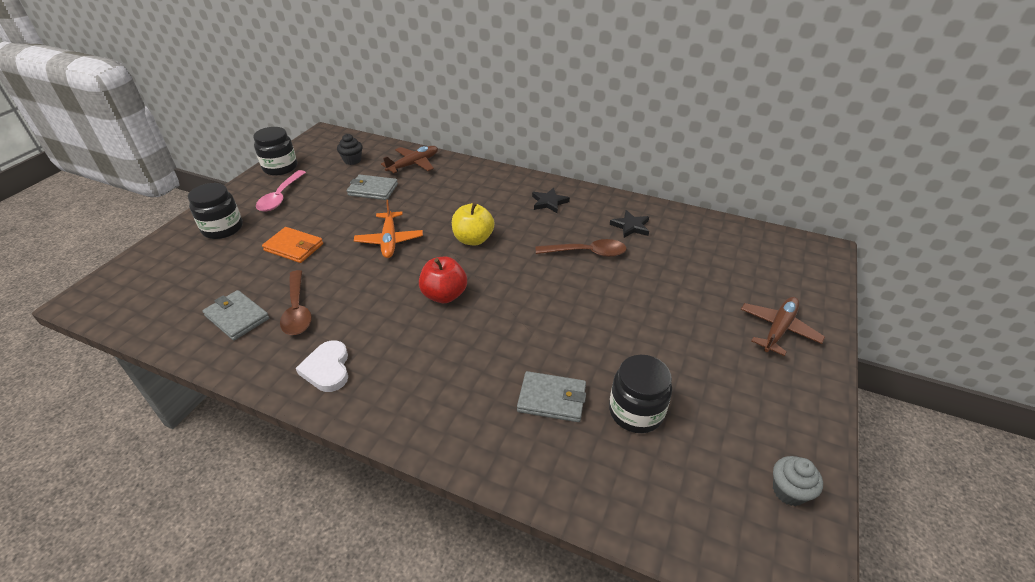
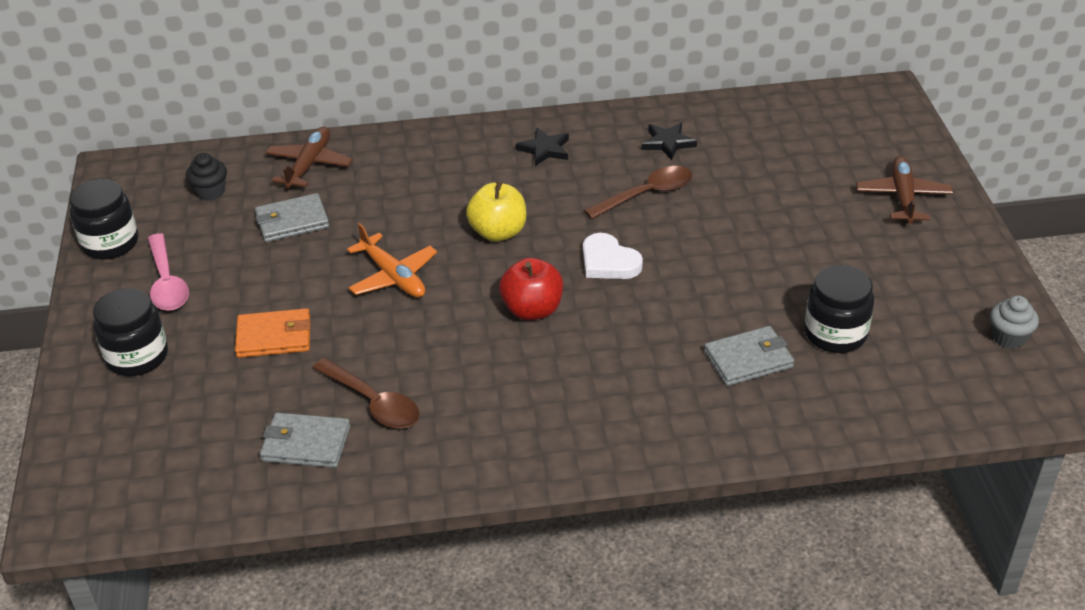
camera: 30 degrees left, 0 degrees up
(327, 369) = (485, 442): white heart -> white heart (608, 262)

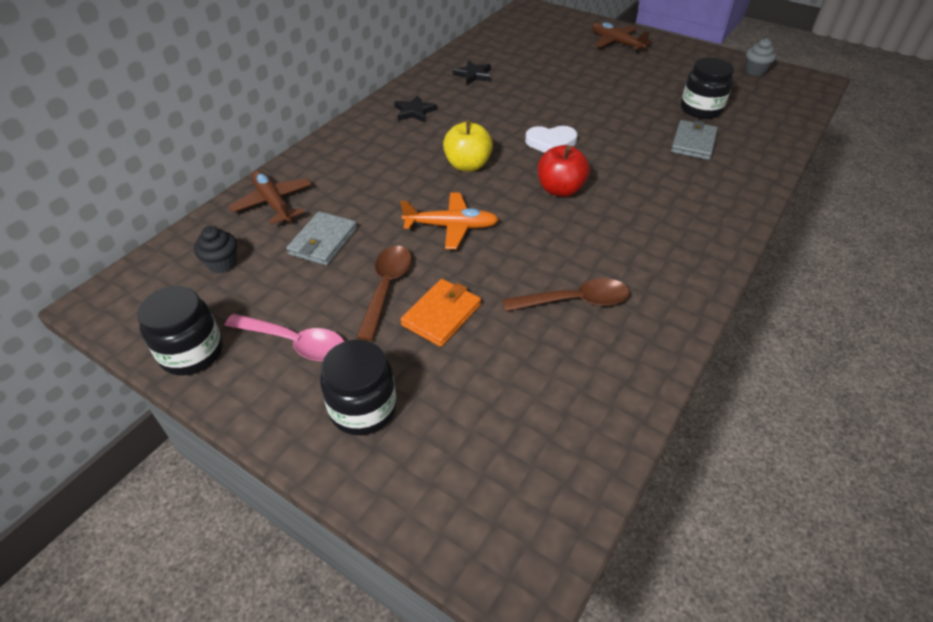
camera: 50 degrees left, 5 degrees up
(306, 444) = (583, 358): grey wallet -> none
(647, 194) = (508, 102): brown spoon -> brown spoon (386, 288)

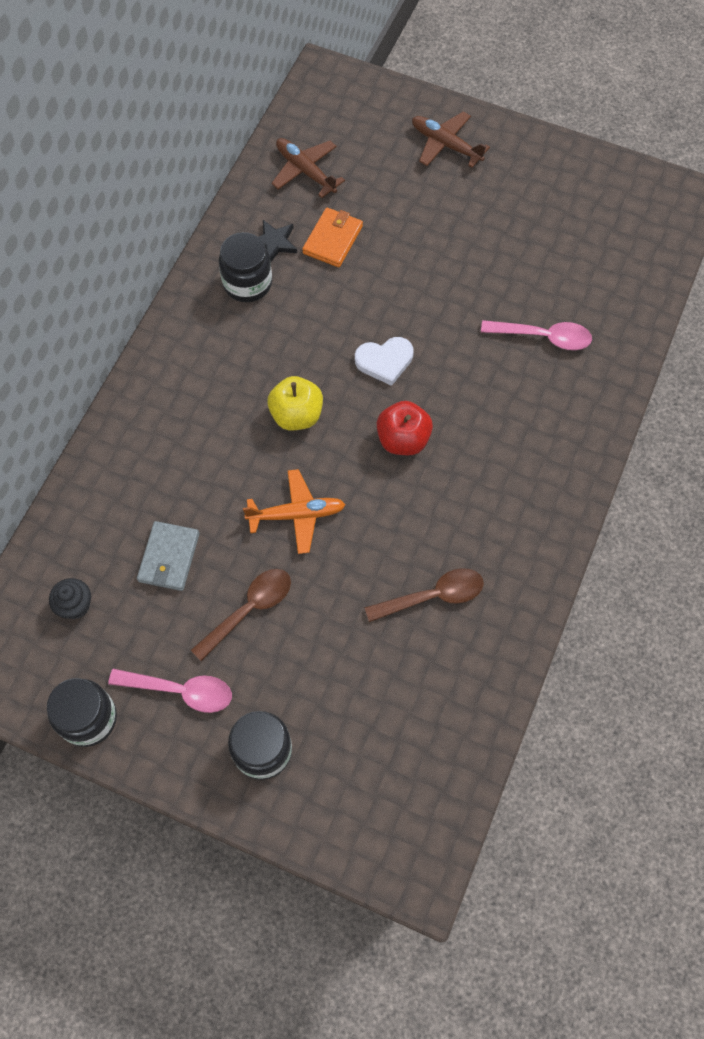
camera: 10 degrees left, 20 degrees up
(273, 203) = (98, 510): brown plane -> brown plane (305, 171)
(386, 288) = (249, 609): brown spoon -> brown spoon turned 45 degrees clockwise
(414, 112) = (216, 328): black star -> none
(441, 315) = (309, 634): orange wallet -> orange wallet (333, 239)
(693, 143) = (543, 337): grey wallet -> pink spoon
(701, 109) = (552, 273): black jar -> black jar (247, 283)
(755, 71) = (618, 184): grey cupcake -> none

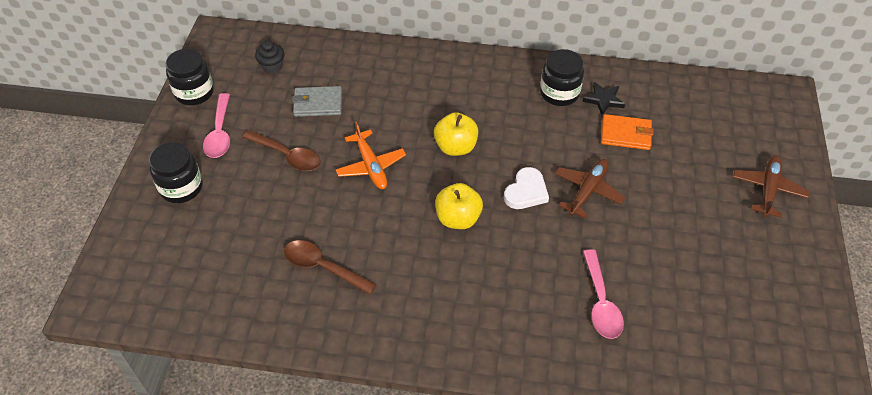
camera: 75 degrees right, 15 degrees down
(305, 171) = (682, 103): brown plane -> brown plane (587, 191)
(384, 361) = (526, 191): white heart -> white heart turned 120 degrees counterclockwise
(403, 439) = (458, 218): red apple -> yellow apple
(433, 596) = (323, 267): brown spoon -> brown spoon turned 150 degrees clockwise

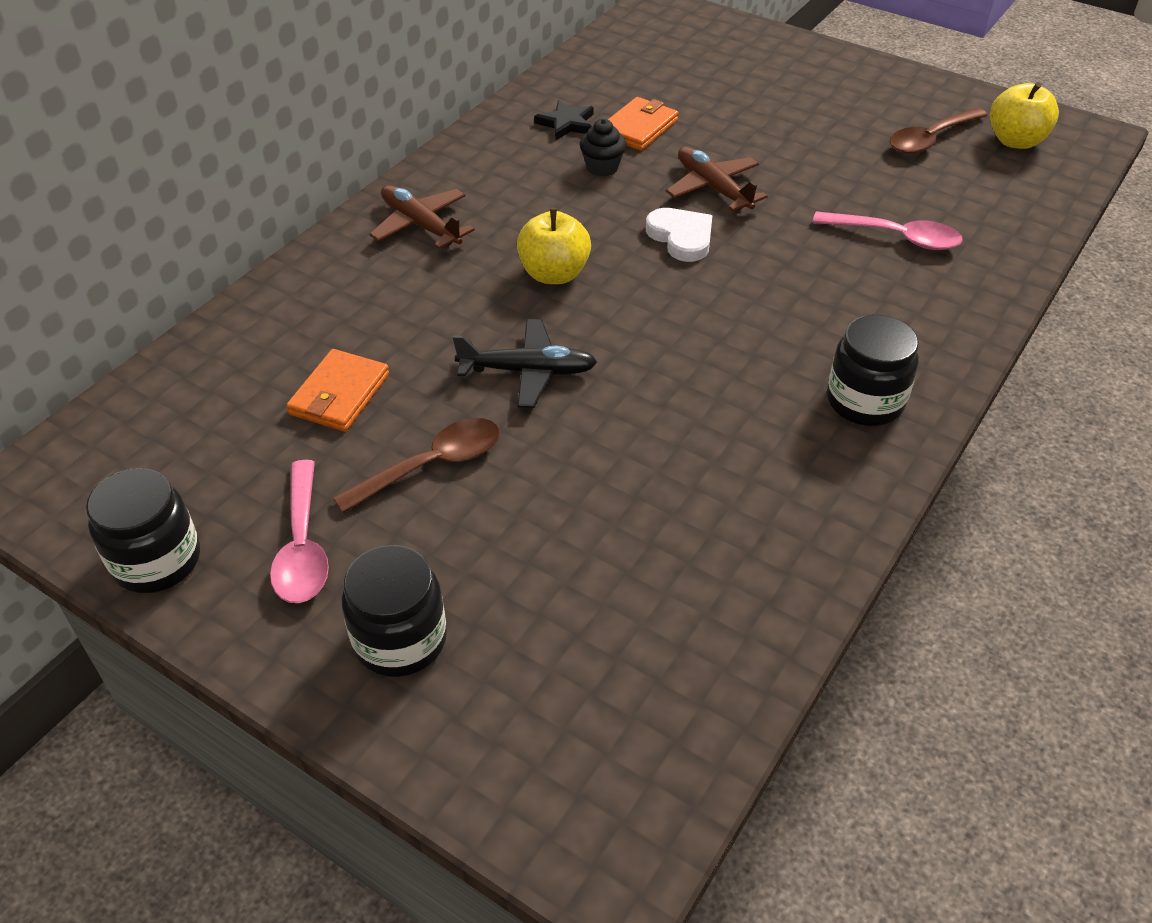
camera: 65 degrees left, 5 degrees down
(220, 133) = (302, 546): pink spoon -> pink spoon turned 60 degrees clockwise
(272, 67) = (193, 429): black cupcake -> black cupcake (602, 167)
(318, 104) = (339, 394): grey wallet -> orange wallet
(323, 267) = (703, 485): brown spoon -> brown spoon (930, 139)
(371, 165) = (527, 371): orange plane -> black plane
(458, 218) = (691, 313): yellow apple -> yellow apple (1015, 141)
(559, 93) = (525, 153): black jar -> black jar (865, 401)
(768, 190) = (791, 67): brown plane -> brown plane (421, 225)

